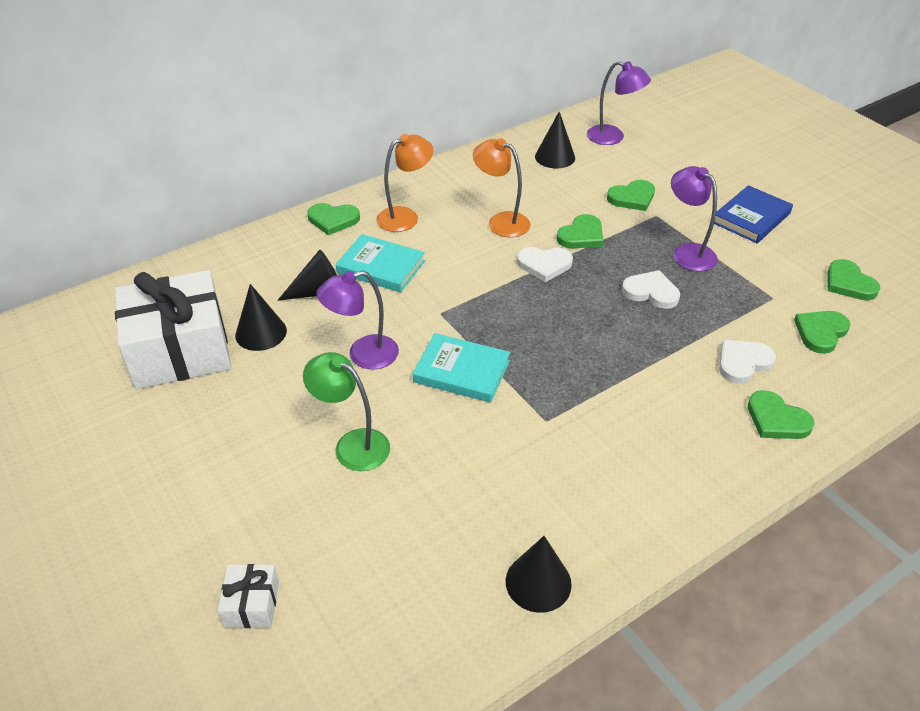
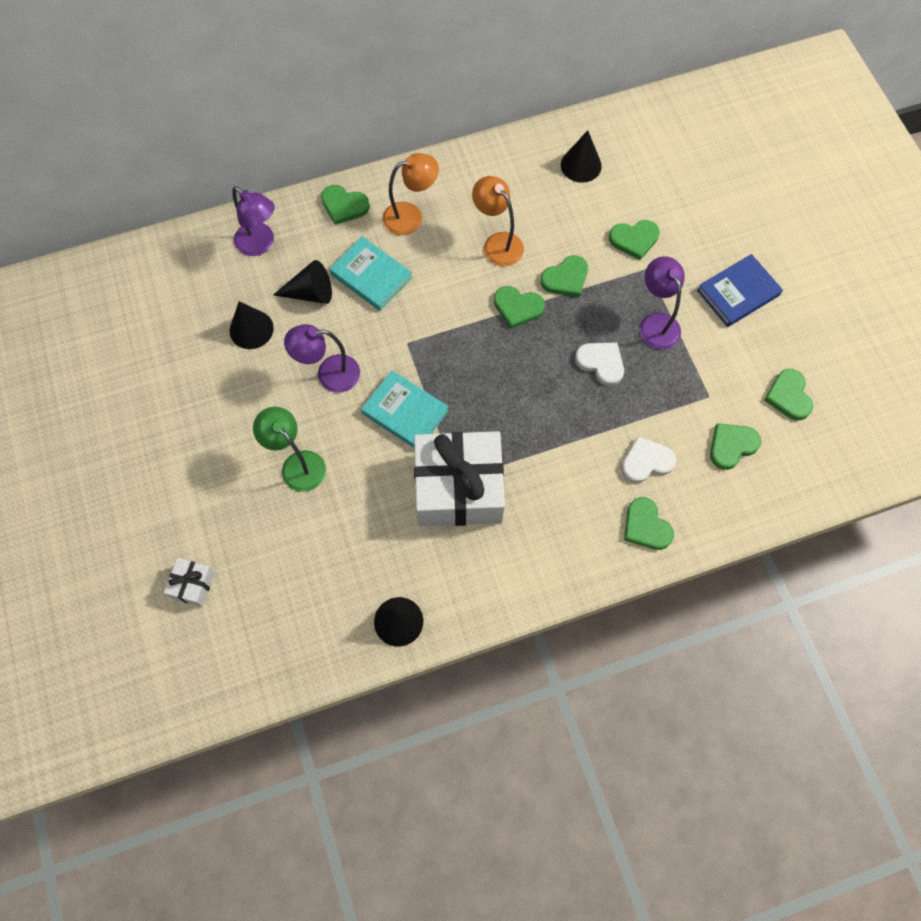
camera: 15 degrees right, 25 degrees up
(180, 350) = (182, 333): white gift -> white gift (458, 488)
(544, 265) = (517, 307): white heart -> green heart
(613, 137) = (650, 149): purple lamp -> purple lamp (260, 244)

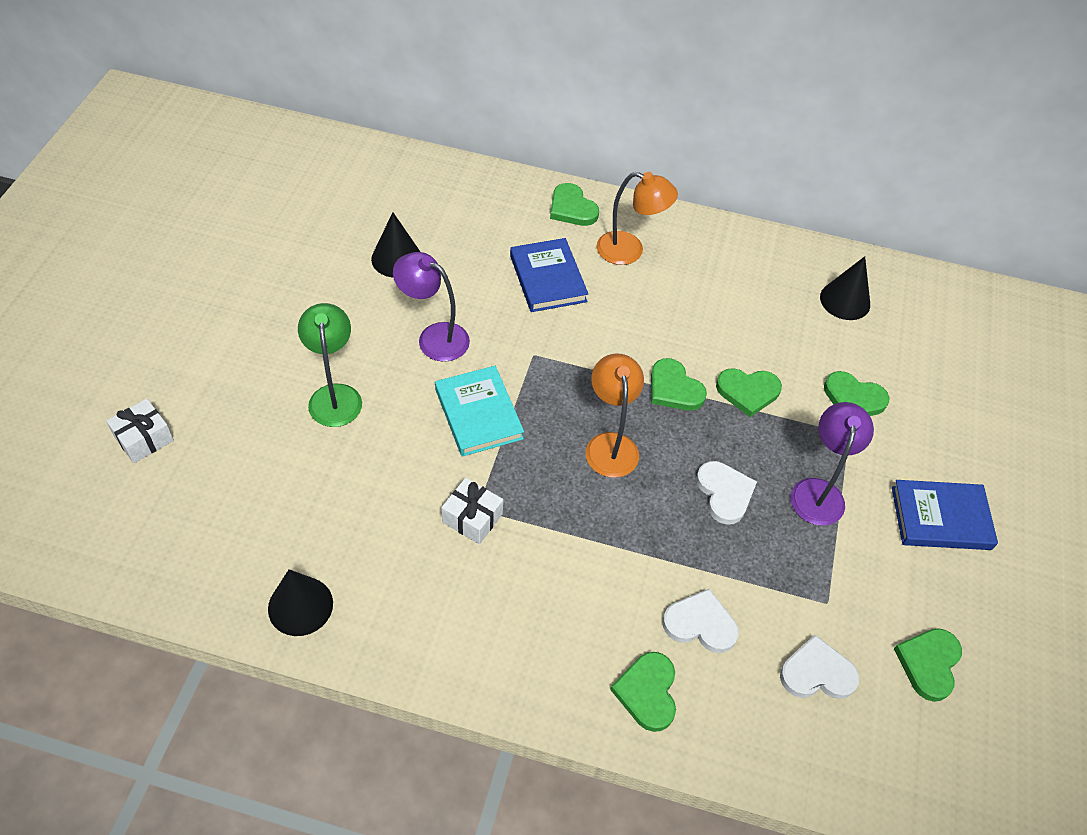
camera: 30 degrees right, 15 degrees down
(260, 244) = (467, 197): purple lamp -> none
(310, 293) = (477, 260): black cone -> none
(371, 276) = (548, 278): turquoise book -> blue book
(458, 488) = (472, 518): white gift -> white gift, size x0.43
(497, 243) = (699, 320): orange lamp -> orange lamp (610, 444)
(732, 446) = (817, 673): green heart -> white heart

